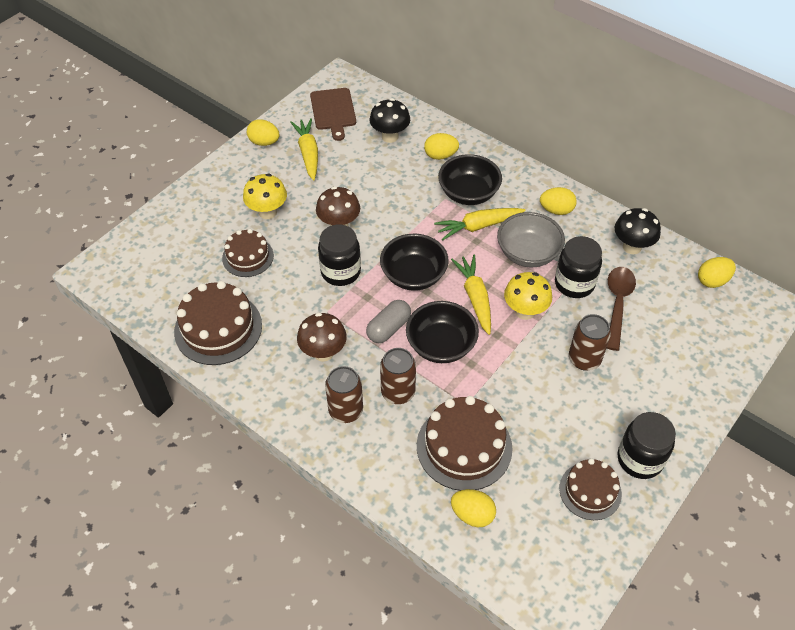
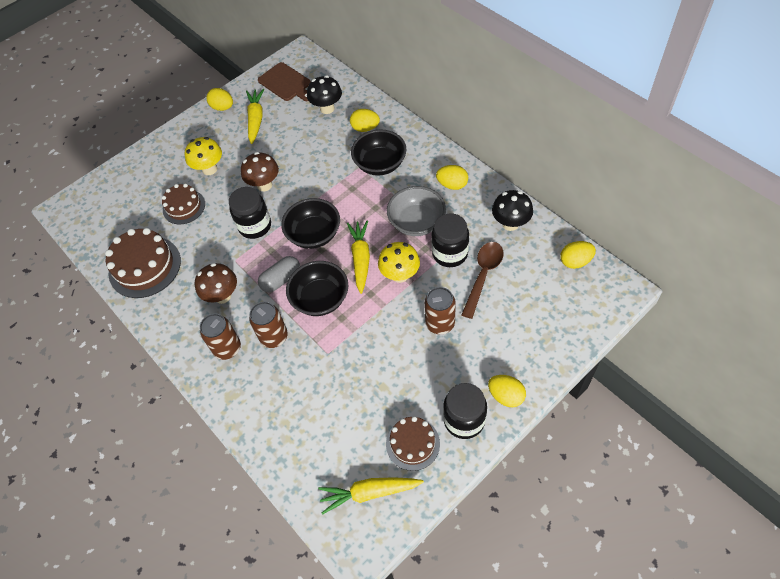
camera: 15 degrees right, 5 degrees up
(333, 111) = (286, 83): brown cutting board -> brown cutting board turned 45 degrees counterclockwise
(464, 447) = (316, 391): brown cake -> none
(472, 514) = (307, 452): yellow egg -> yellow egg (506, 396)
(478, 226) = (380, 194): yellow carrot -> yellow carrot (369, 493)

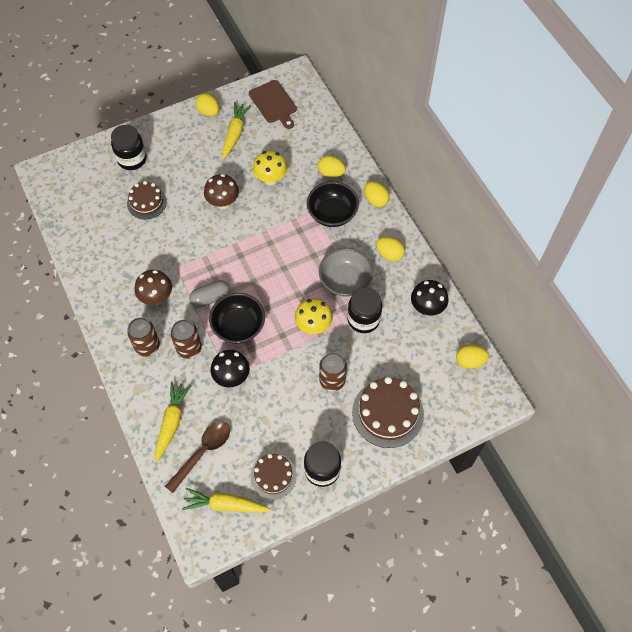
camera: 10 degrees right, 5 degrees up
(145, 266) = (98, 250): brown cake -> brown cake (387, 413)
(209, 169) = (179, 172): yellow mushroom -> yellow mushroom (271, 179)
(255, 226) = (203, 240): black jar -> black jar (132, 159)
(314, 234) = (252, 264): black bowl -> none
(327, 108) = (303, 142): black mushroom -> black mushroom (232, 377)
(361, 259) = (285, 300): yellow carrot -> yellow carrot (172, 422)
(483, 276) = (384, 349): brown spoon -> brown spoon (202, 452)
(506, 396) = (364, 460): yellow egg -> yellow egg (375, 200)

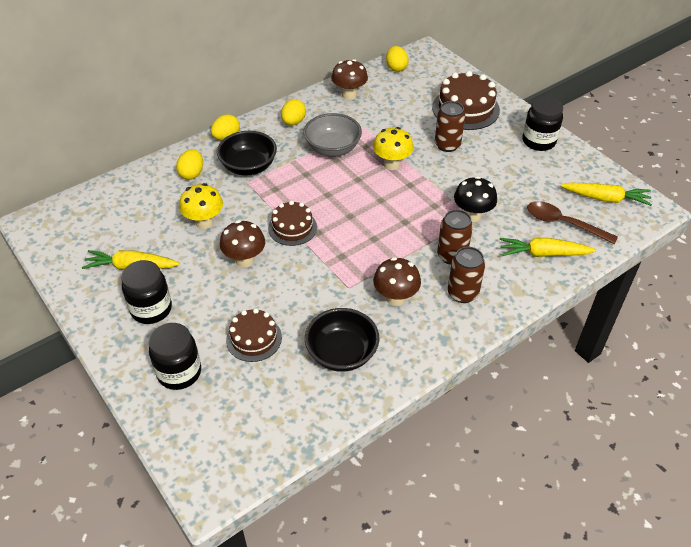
camera: 100 degrees left, 15 degrees down
(208, 112) = (92, 300): yellow egg -> none
(210, 298) = (382, 248): grey capsule -> none
(225, 504) = (605, 199): yellow carrot -> yellow carrot turned 75 degrees counterclockwise
(238, 326) = (410, 219): black bowl -> black bowl (342, 353)
(273, 476) = (560, 171): brown cake -> brown cake (292, 227)
(274, 103) = (81, 236): brown cutting board -> none
(363, 319) = (374, 132): black jar -> black jar (151, 309)
(427, 308) = (349, 95): black mushroom -> brown mushroom

